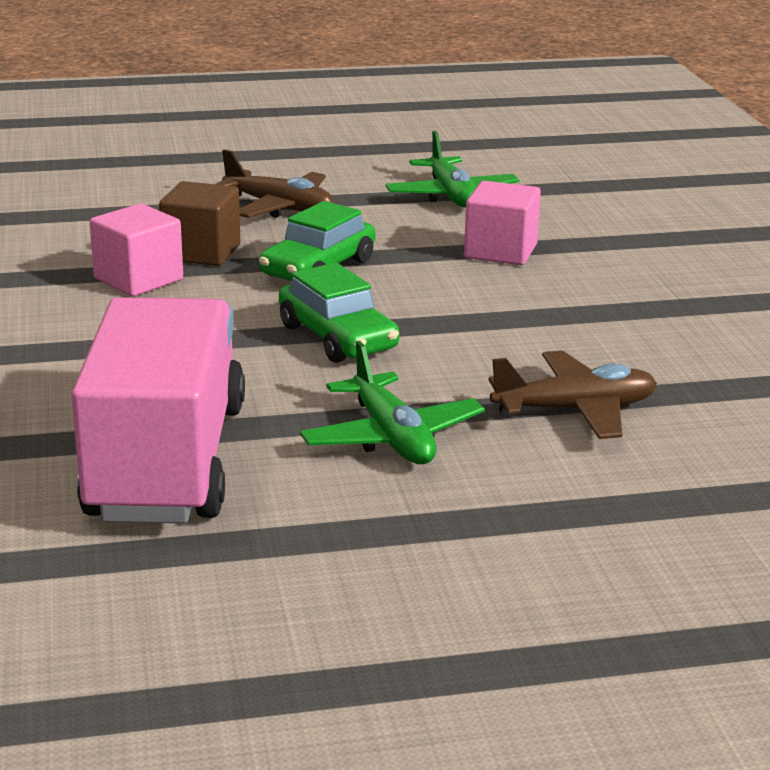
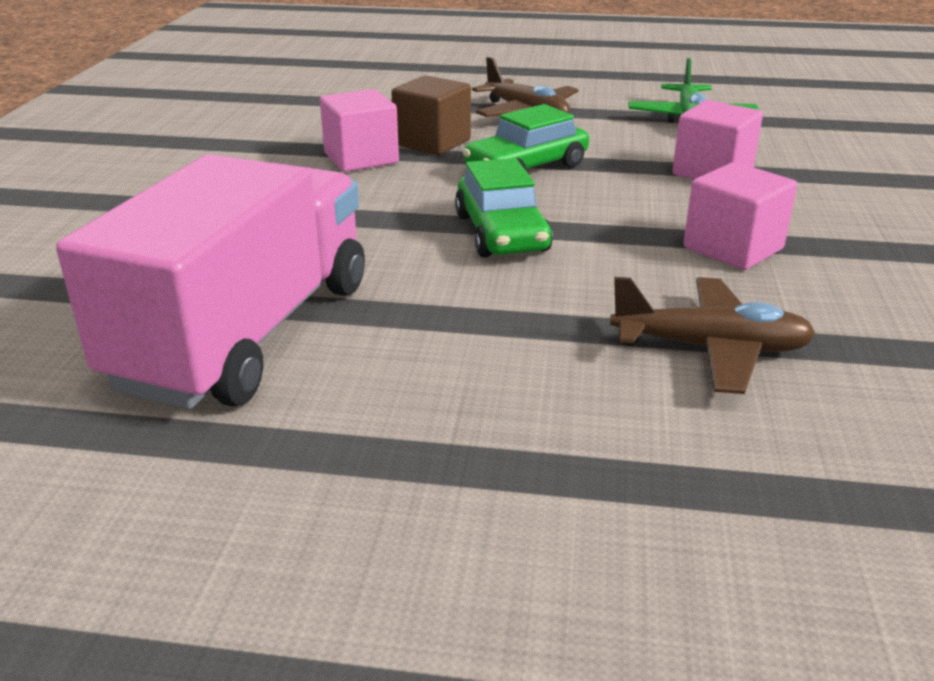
camera: 20 degrees right, 5 degrees up
(392, 437) = (488, 346): green plane -> none
(553, 323) = (733, 248): none -> pink cube

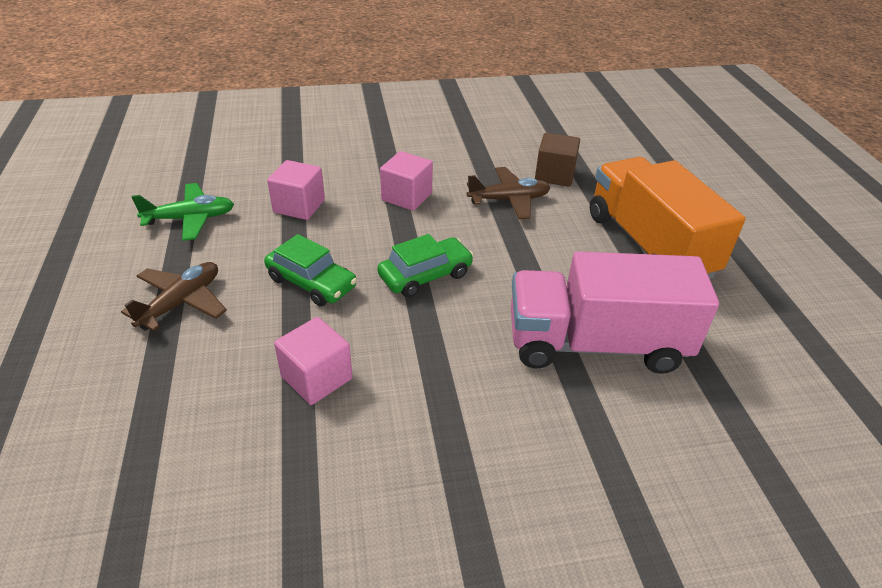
camera: 110 degrees left, 10 degrees up
(432, 142) = (267, 343): brown cube -> brown cube (554, 175)
(468, 502) = (648, 245): none -> orange truck
(710, 349) = (509, 200): brown plane -> brown plane turned 90 degrees clockwise

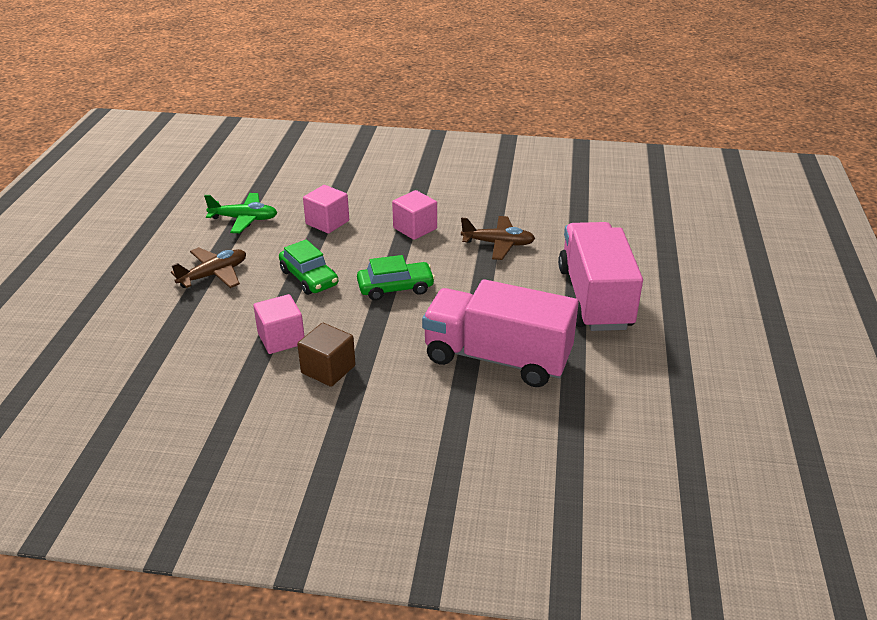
camera: 20 degrees right, 5 degrees down
(554, 175) = (552, 230): brown cube -> brown cube (328, 369)
(648, 245) = (594, 298): orange truck -> pink truck

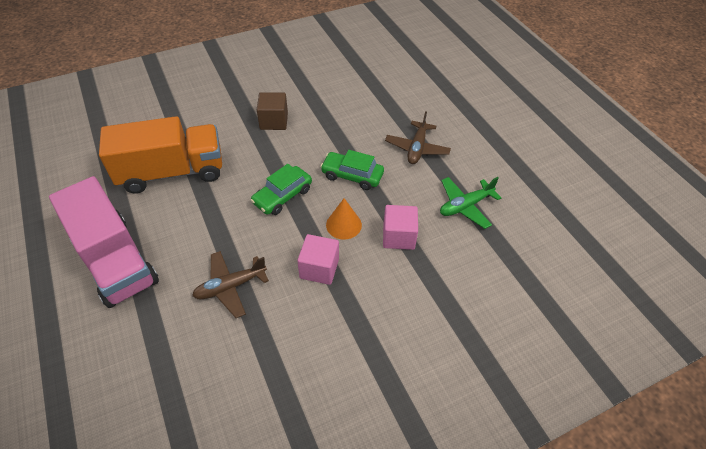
camera: 145 degrees right, 15 degrees up
(281, 339) = (320, 126): pink cube -> none
(363, 246) = (343, 225): none -> orange cone
(497, 358) = (172, 172): pink truck -> orange truck

